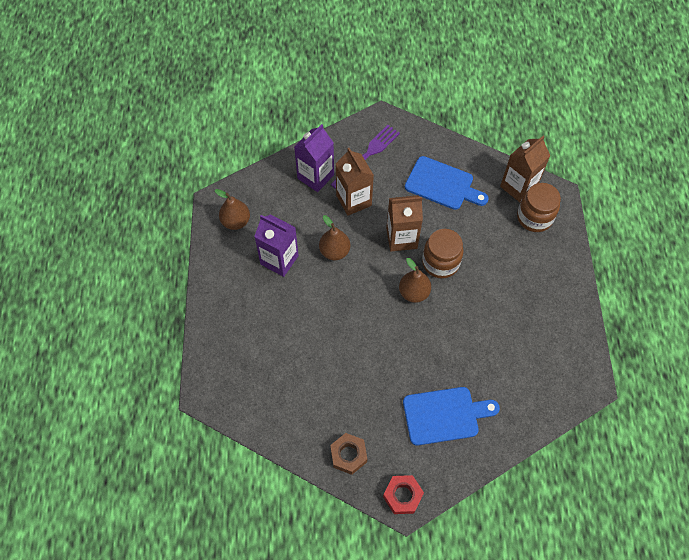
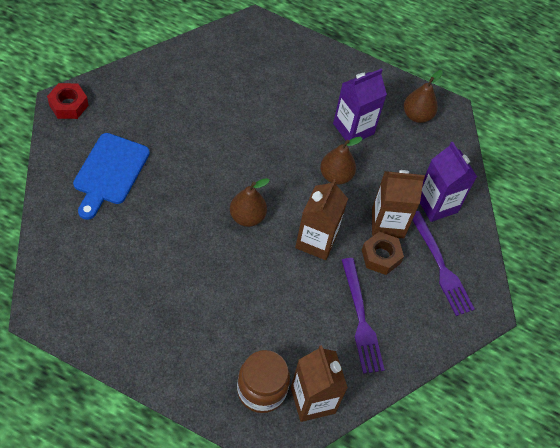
camera: 110 degrees right, 5 degrees down
(348, 455) = (131, 87): brown nut -> brown nut (381, 256)
(440, 263) = (265, 260): brown jar -> none
(442, 185) = (361, 319): blue cutting board -> purple fork

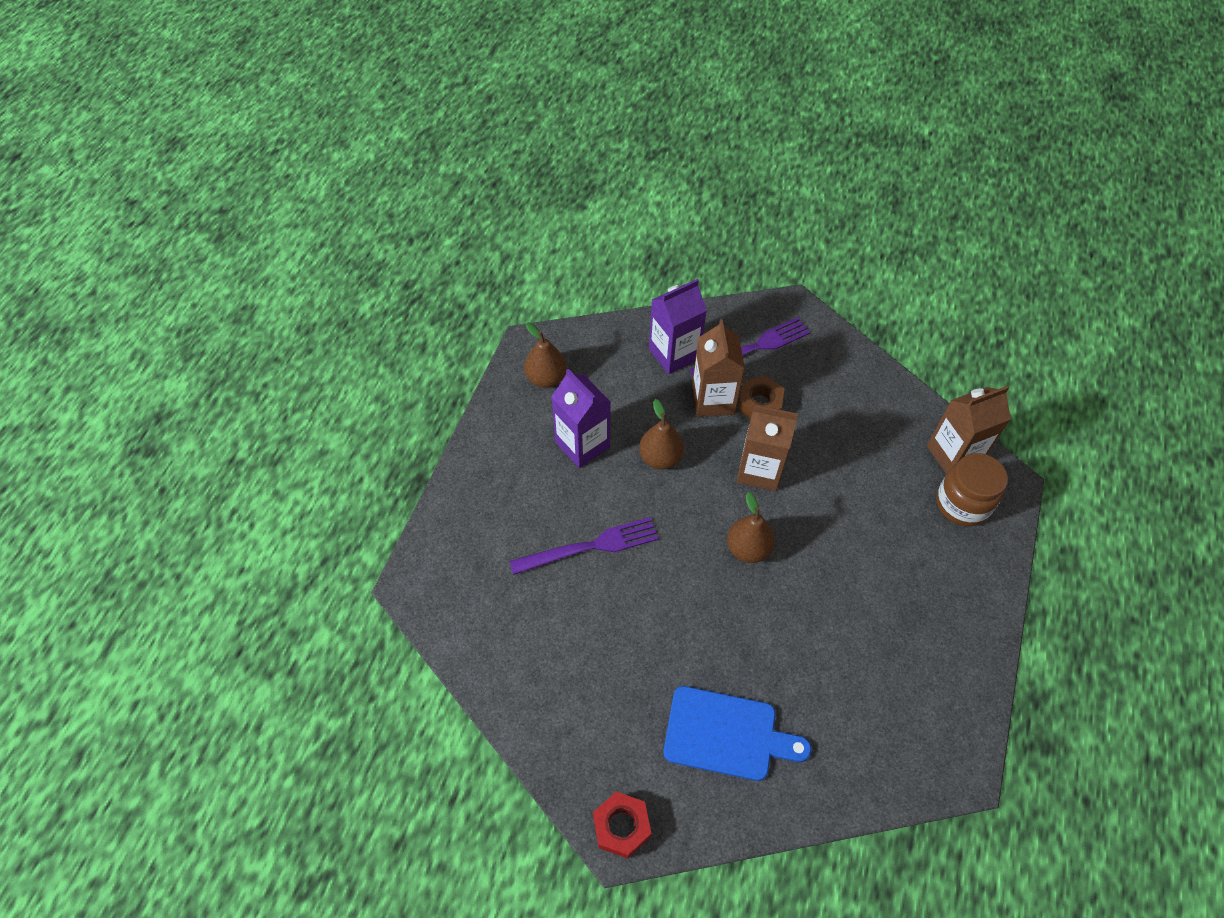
camera: 90 degrees left, 0 degrees up
(361, 319) = (844, 418): purple fork -> purple fork (590, 547)

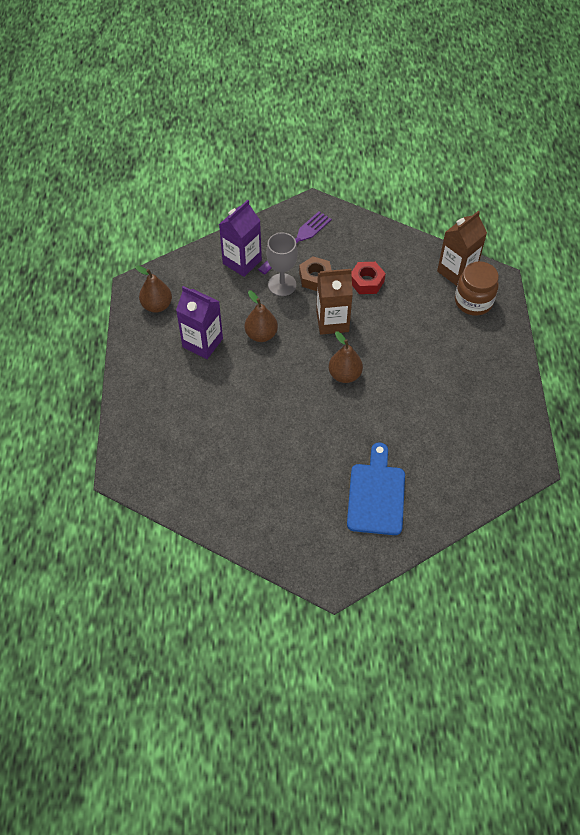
camera: 20 degrees left, 0 degrees up
(590, 547) = (237, 408): purple fork -> none
(621, 826) = (330, 574): red nut -> red nut (366, 281)
(713, 400) = (282, 285): brown carton -> grey goblet
(727, 735) = (376, 495): blue cutting board -> blue cutting board turned 75 degrees counterclockwise

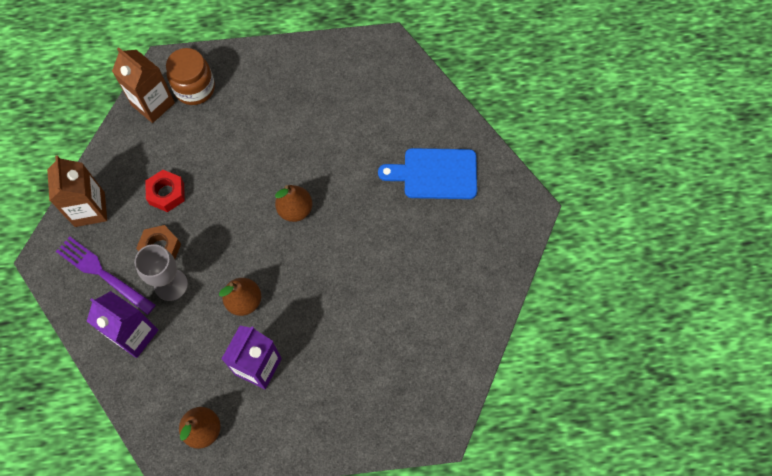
camera: 95 degrees left, 10 degrees up
(332, 321) = (224, 226): brown carton -> brown carton (89, 209)

